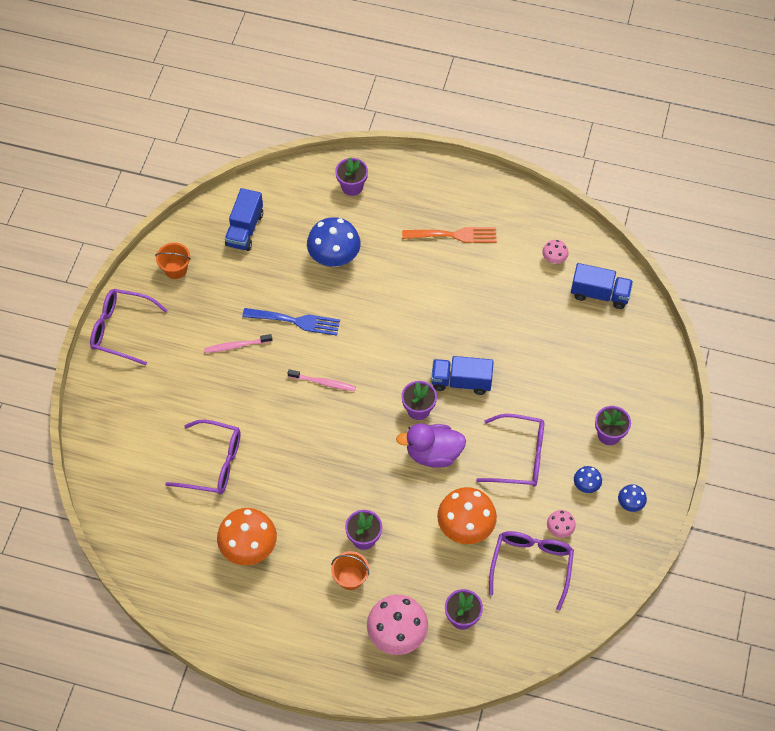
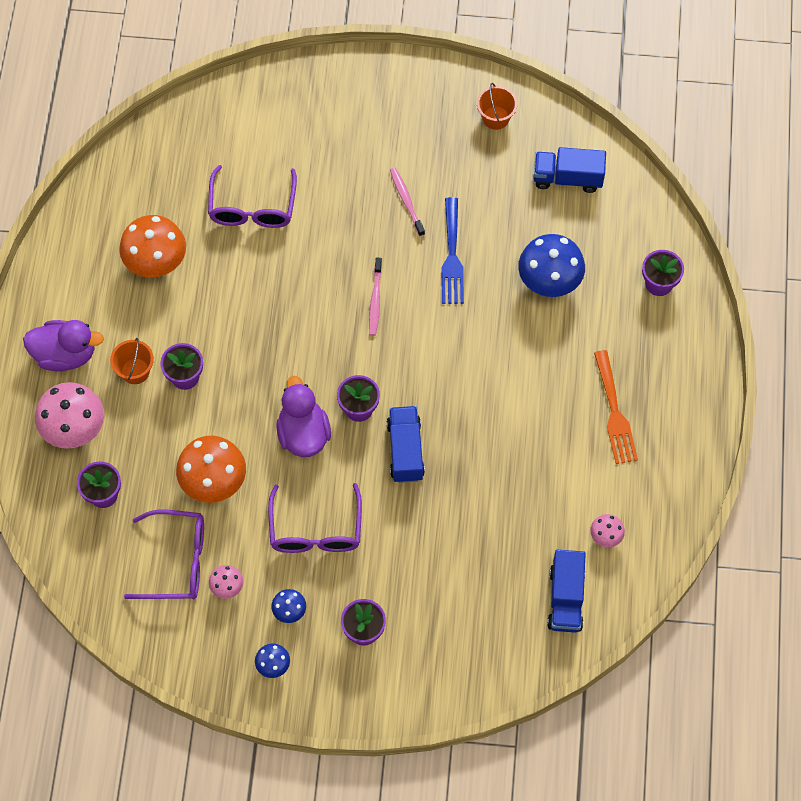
camera: 80 degrees right, 5 degrees up
(122, 330) = (404, 82): purple glasses -> none
(322, 635) = (65, 354): none -> purple duck

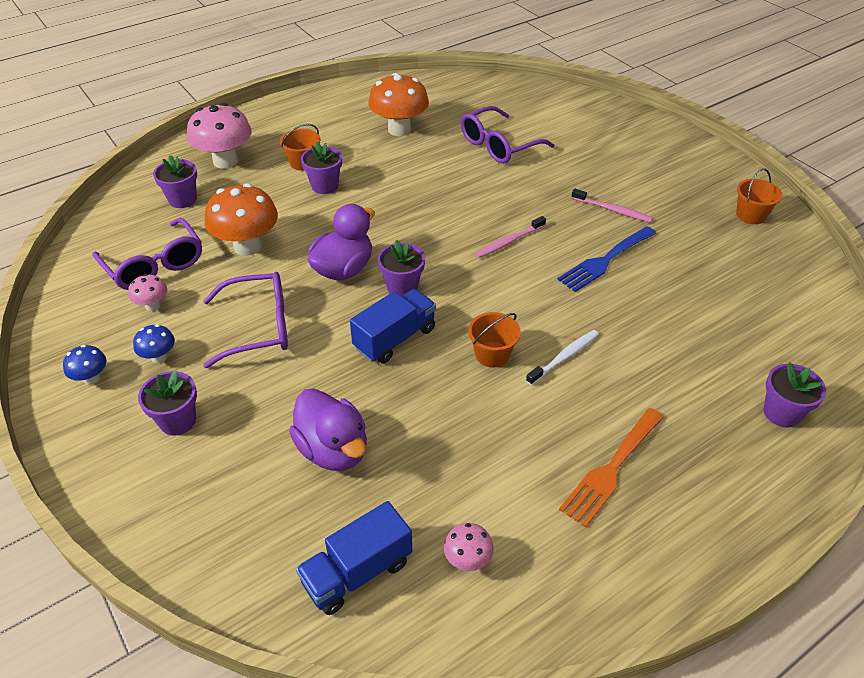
camera: 50 degrees right, 20 degrees down
(65, 354) = (282, 129): purple duck -> purple duck (333, 449)
(315, 530) = (258, 327): purple glasses -> purple glasses turned 150 degrees counterclockwise
(406, 201) = (612, 210): pink toothbrush -> pink toothbrush turned 90 degrees clockwise
(472, 402) = (492, 354): none -> orange bucket
(513, 362) = (564, 357): none -> white toothbrush
(549, 282) = (669, 333): blue mushroom -> none
(567, 178) = (773, 285): blue truck -> none

